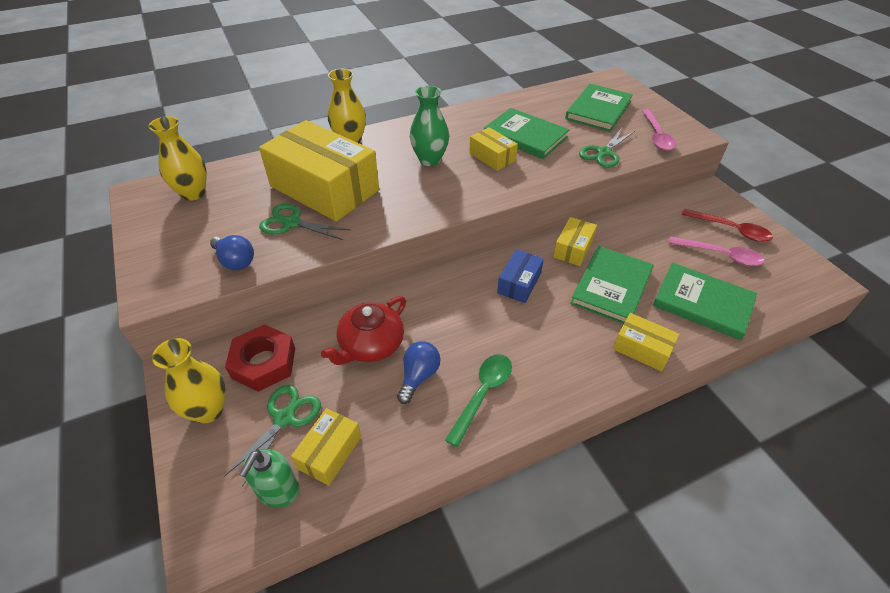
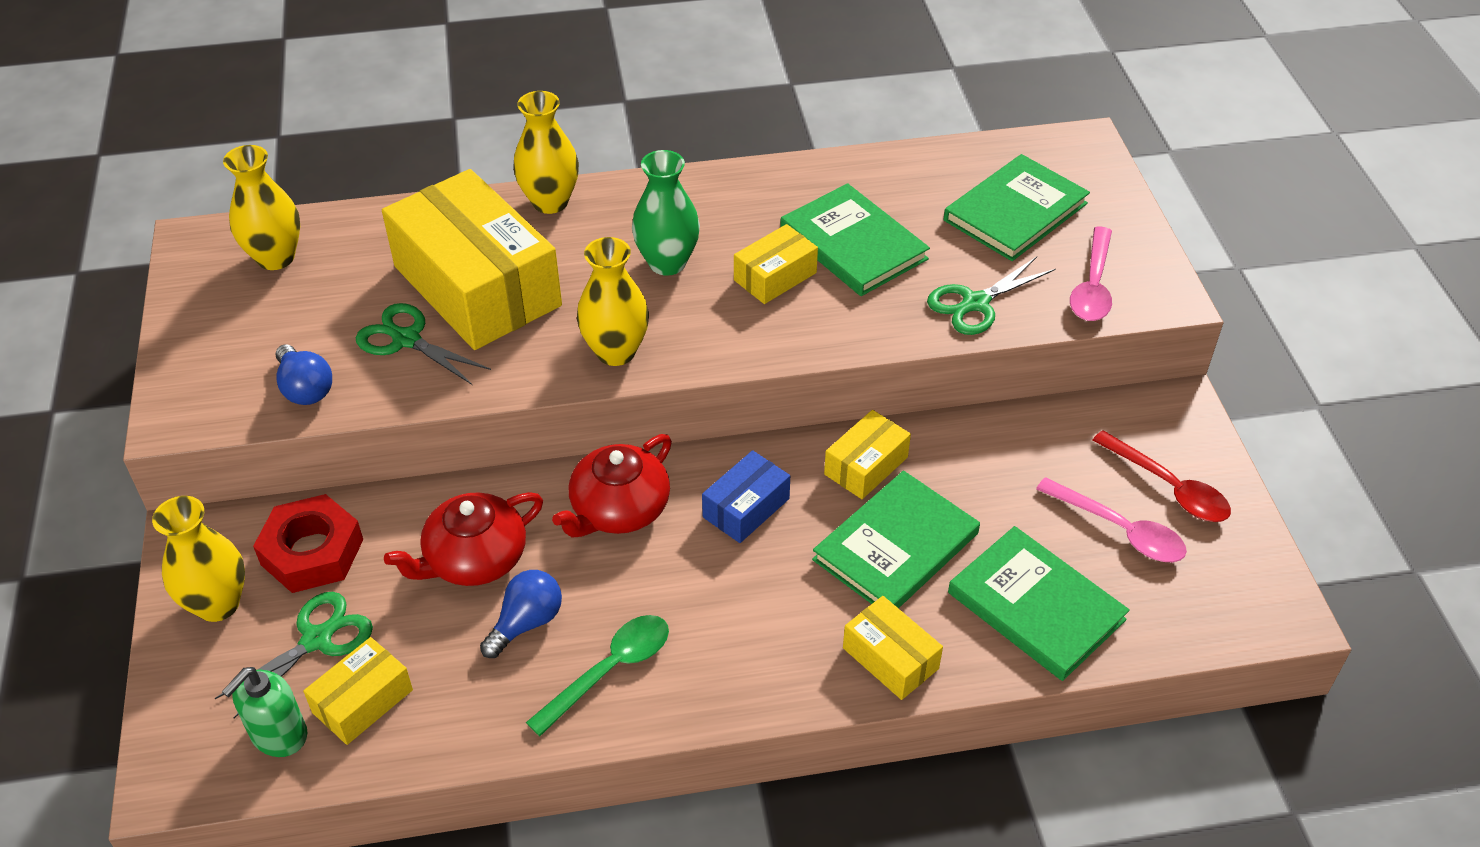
camera: 15 degrees right, 0 degrees up
(421, 208) = (616, 352): none -> yellow vase
(447, 298) = (619, 509): none -> red teapot
(492, 157) = (775, 276): yellow box -> yellow box turned 75 degrees clockwise

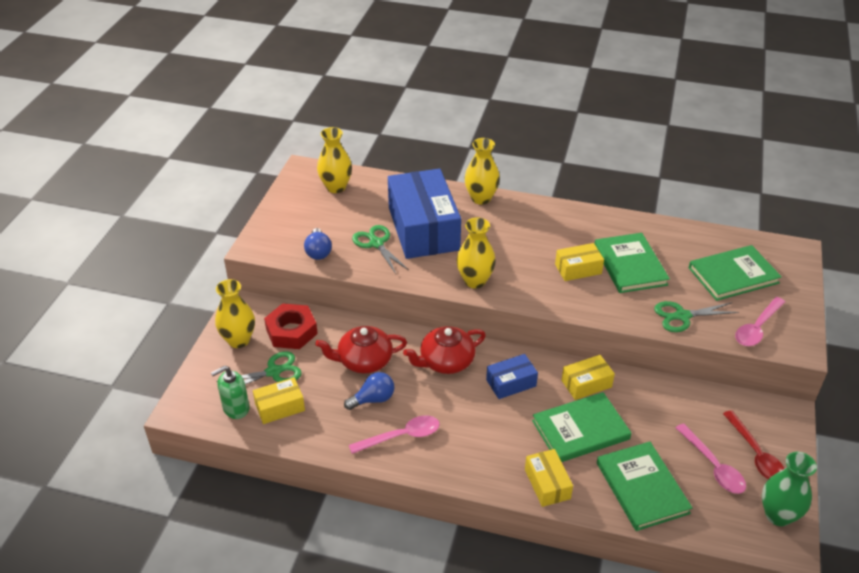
camera: 25 degrees right, 5 degrees down
(477, 286) = (423, 228): yellow box -> blue box
(610, 670) = (401, 436): green spoon -> pink spoon
(667, 263) = (524, 245): green vase -> green vase (778, 515)

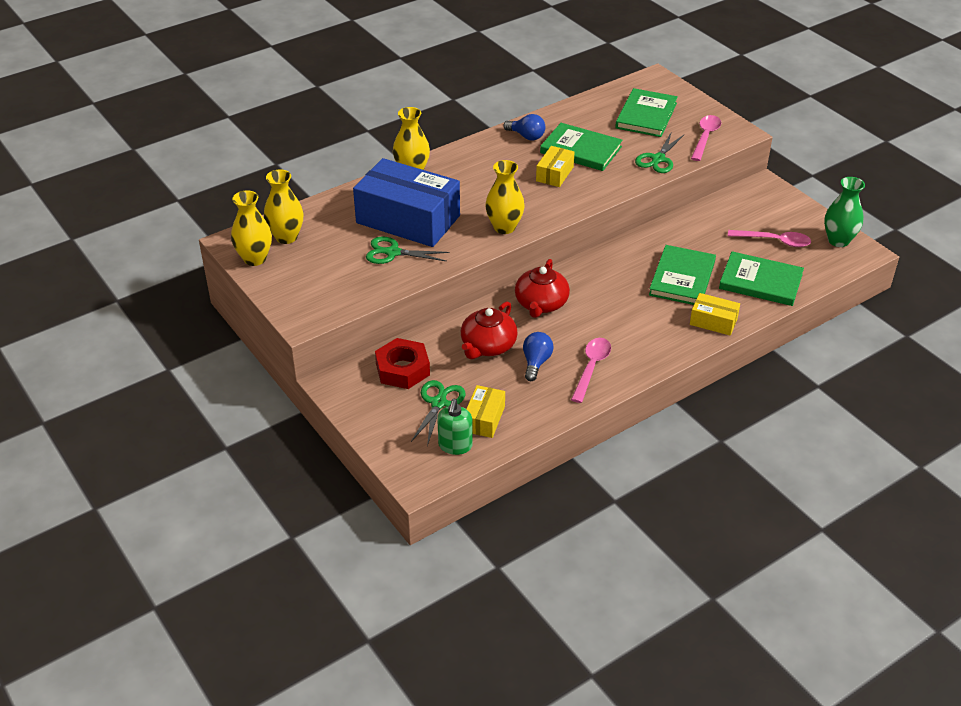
camera: 50 degrees left, 0 degrees up
(239, 340) = (374, 406): yellow vase -> yellow vase (255, 259)
(318, 252) = (360, 288): blue light bulb -> blue light bulb (526, 136)
(511, 383) = (601, 284): blue box -> none
(586, 384) = (643, 250): yellow box -> none
(755, 454) = (783, 218): red spoon -> none
(757, 328) = (705, 137): pink spoon -> pink spoon turned 150 degrees counterclockwise

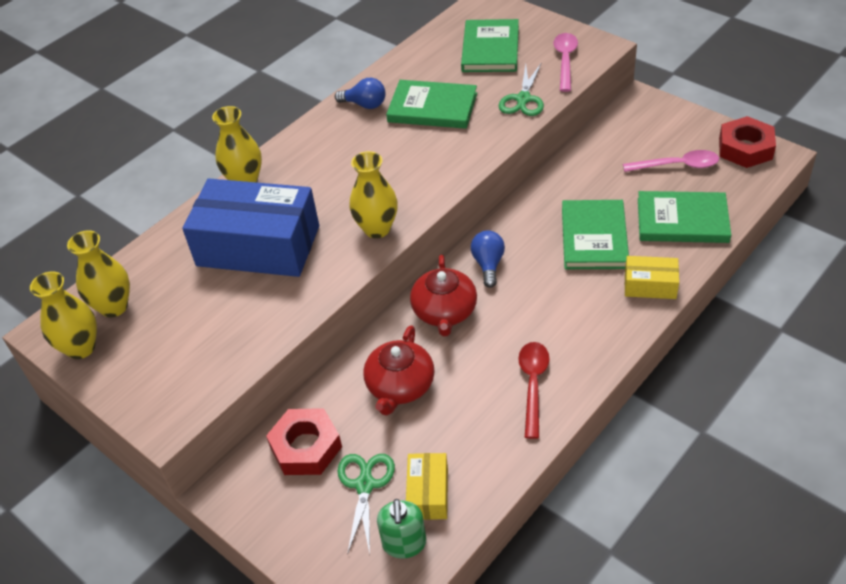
camera: 10 degrees left, 5 degrees up
(393, 253) = (253, 296): green scissors -> none
(536, 362) = (465, 395): blue light bulb -> blue light bulb (488, 264)
(554, 174) = (413, 145): yellow box -> none
(591, 368) = (533, 385): pink spoon -> red spoon
(838, 240) = (745, 148): green vase -> red nut

